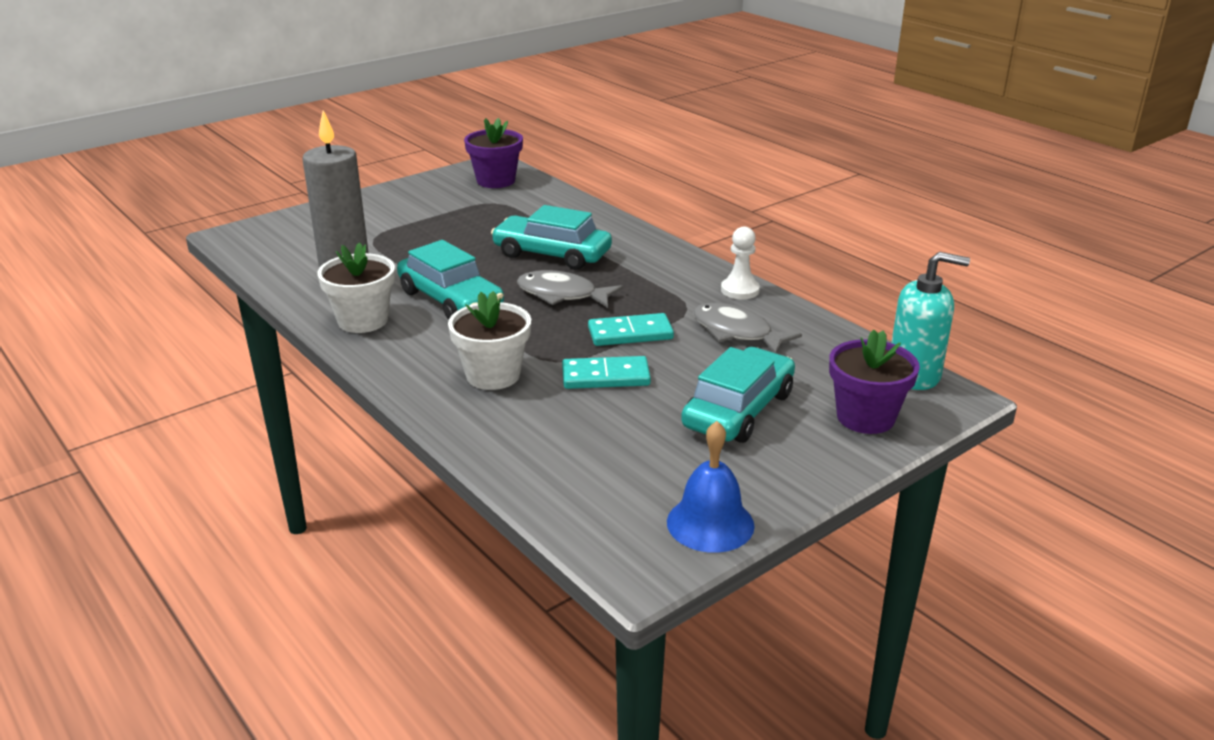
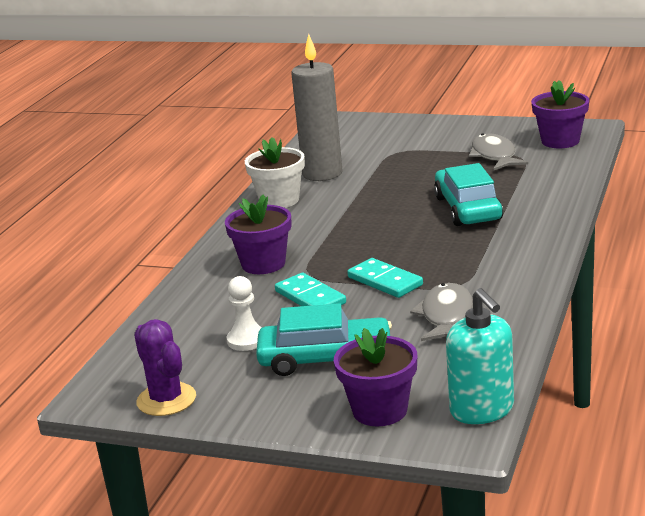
camera: 60 degrees right, 5 degrees down
(450, 299) = (345, 210): turquoise car -> none
(493, 375) = (263, 264): white flower pot -> purple flower pot
(562, 295) = (408, 237): grey fish -> grey fish (494, 156)
(710, 523) = (166, 400): blue bell -> purple cactus
(740, 290) = (523, 292): white pawn -> white pawn (247, 340)

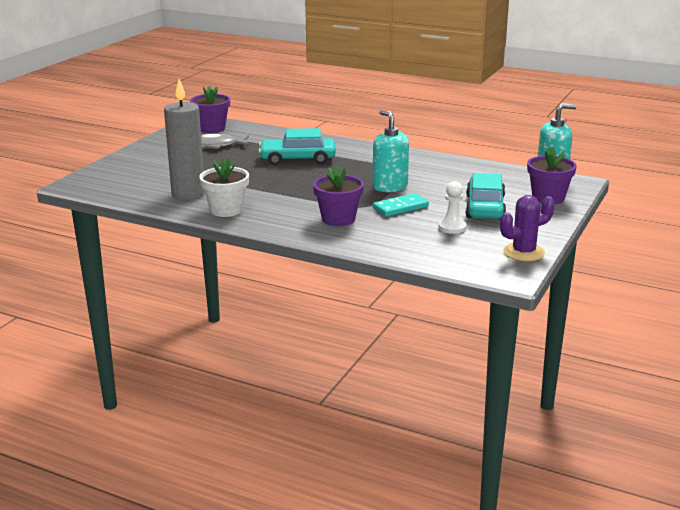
camera: 85 degrees left, 0 degrees up
(385, 281) = (390, 187): turquoise domino -> turquoise soap dispenser
(446, 316) = (445, 176): grey fish -> none

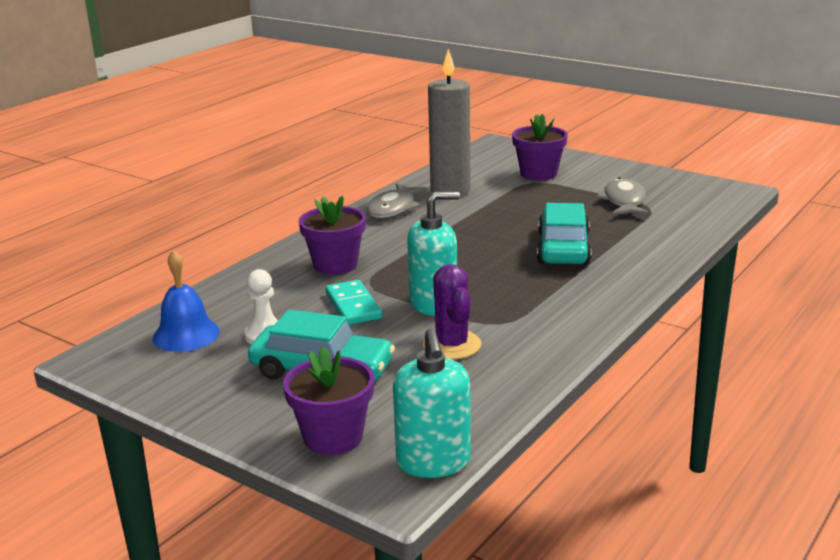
camera: 100 degrees right, 0 degrees up
(212, 128) = (699, 198): purple flower pot -> purple flower pot (538, 174)
(226, 210) = (393, 208): white flower pot -> grey fish
(463, 251) = (186, 335): none -> blue bell
(523, 252) = (150, 378): purple cactus -> purple cactus (452, 345)

